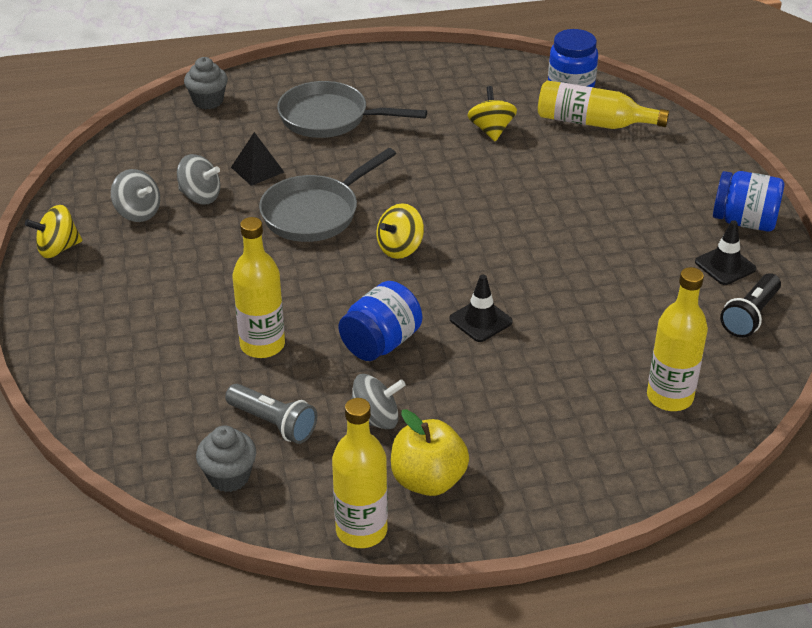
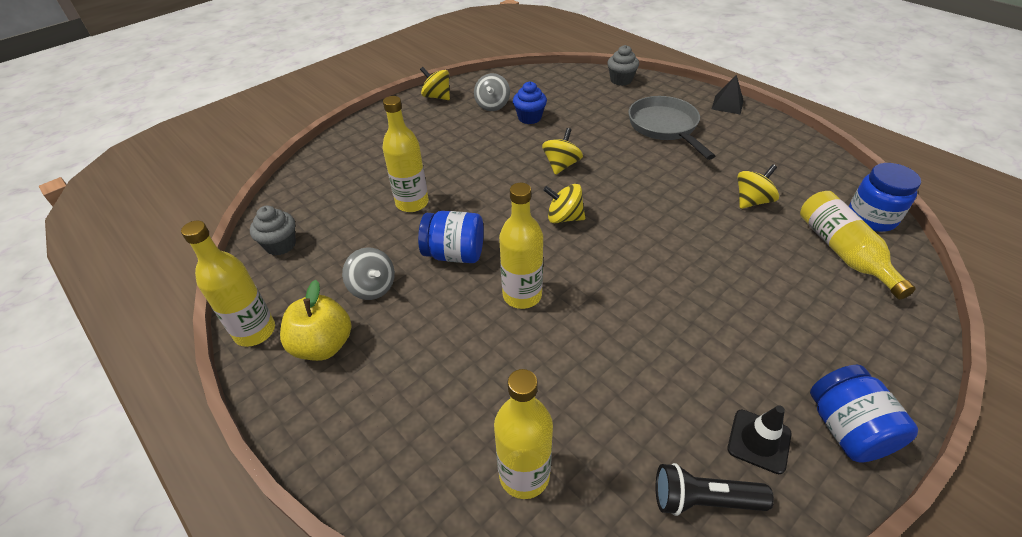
camera: 60 degrees right, 5 degrees up
(200, 196) = (529, 118): grey spinning top -> blue cupcake
(257, 169) = (578, 125): black pyramid -> black pyramid (727, 105)
(273, 423) = (340, 241): grey flashlight -> none
(315, 213) = (561, 165): grey pan -> yellow spinning top
(480, 320) = (522, 295): black traffic cone -> yellow bottle

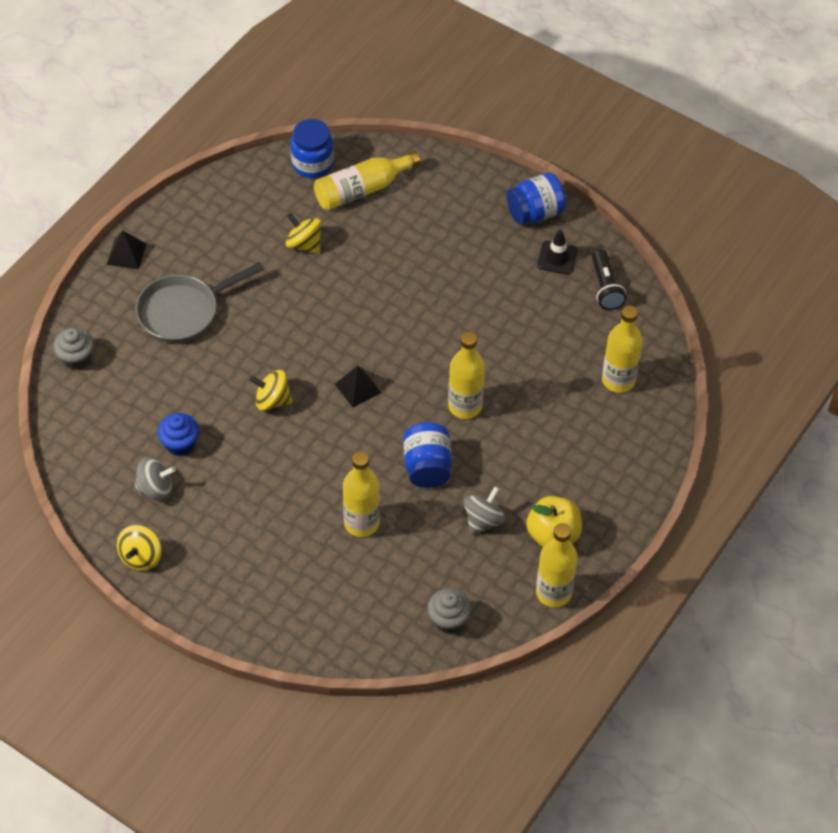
camera: 105 degrees left, 10 degrees up
(564, 218) = (358, 388): yellow spinning top -> black pyramid

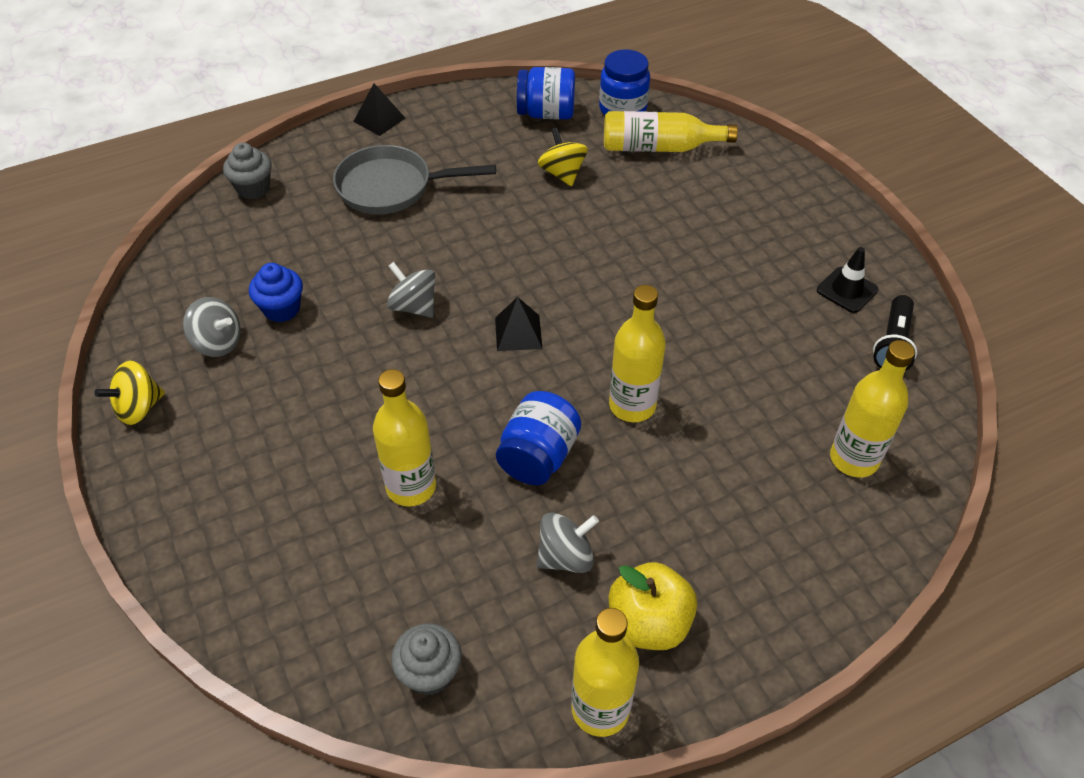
camera: 30 degrees right, 5 degrees down
(272, 400) = (414, 306): yellow spinning top -> grey spinning top
(535, 213) = (845, 235): blue jar -> blue jar (546, 114)

